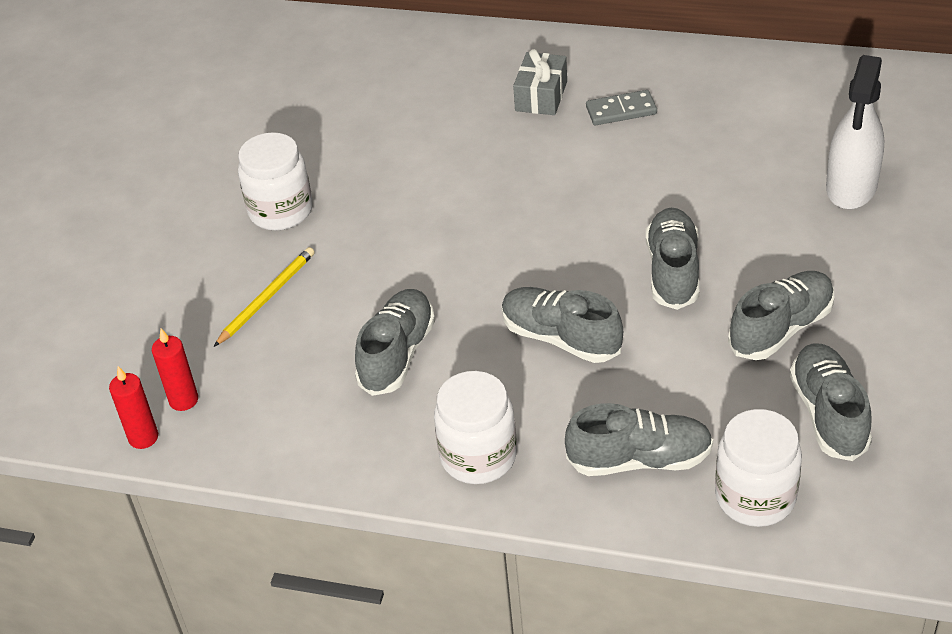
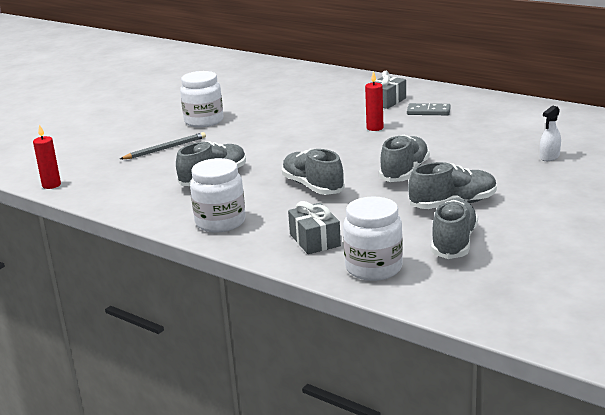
camera: 20 degrees right, 20 degrees down
(183, 400) = (85, 176): red candle -> red candle (375, 128)
(267, 298) = (165, 148): yellow pencil -> grey pencil
(639, 460) = (314, 240): grey shoe -> grey gift
(851, 187) = (549, 157): white spray bottle -> white spray bottle, size x0.50

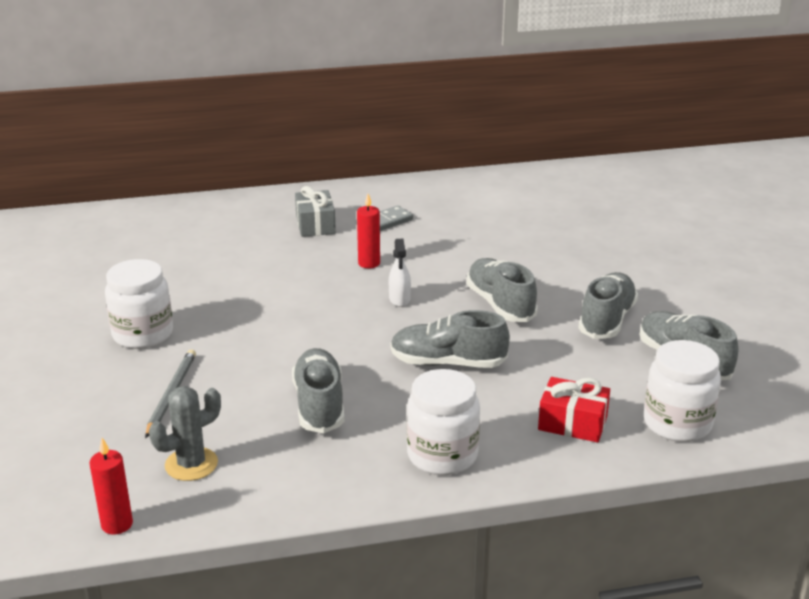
camera: 50 degrees left, 5 degrees up
(118, 177) = (191, 464): none -> grey cactus
(314, 240) = (572, 423): grey gift -> red gift
(549, 157) = (585, 233): white spray bottle -> white spray bottle (399, 299)

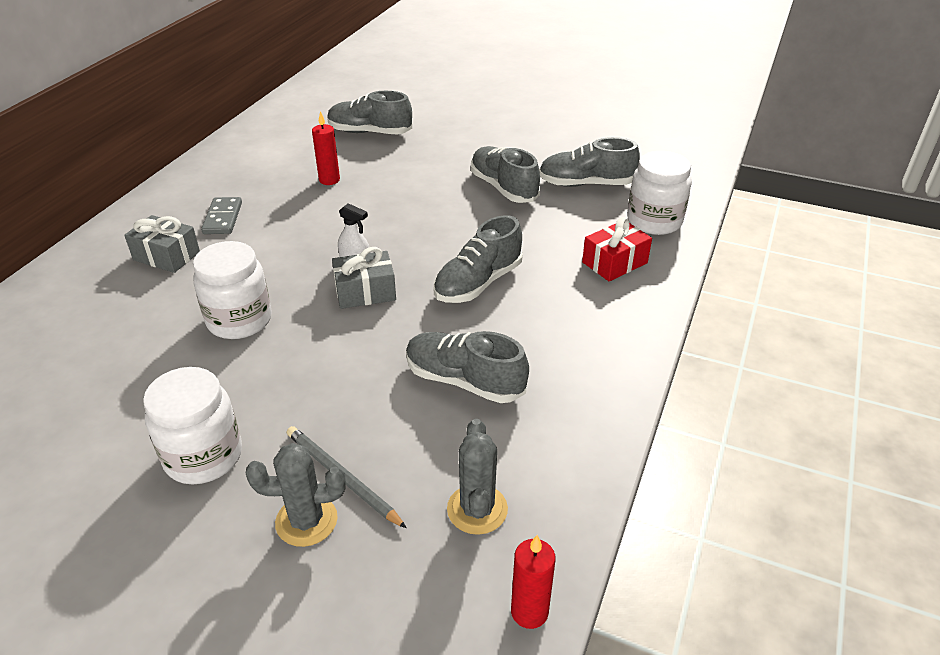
camera: 55 degrees left, 10 degrees up
(122, 398) = (306, 521): none -> grey cactus
(369, 263) = (277, 255): red candle -> red candle (329, 180)
(372, 318) = (365, 292): none -> grey gift
(442, 455) = (600, 343): white jar -> white jar (239, 320)
(500, 304) = (427, 221): grey shoe -> grey shoe (370, 132)

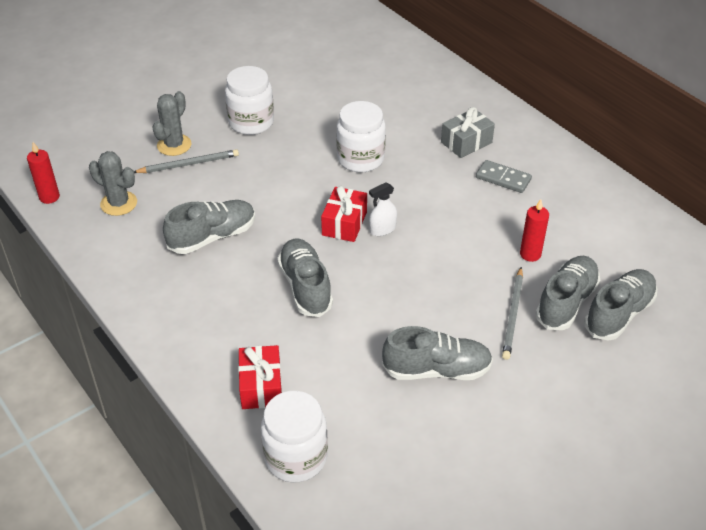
camera: 120 degrees right, 5 degrees up
(365, 292) = (344, 223): grey gift -> red gift
(411, 171) = (513, 315): none -> grey pencil
(586, 184) = (400, 442): grey shoe -> grey shoe (566, 302)

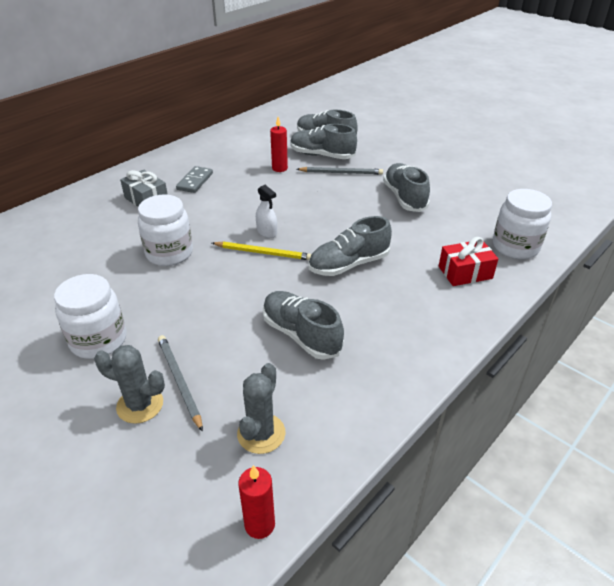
camera: 100 degrees left, 5 degrees down
(344, 223) = (263, 253): red gift -> yellow pencil

